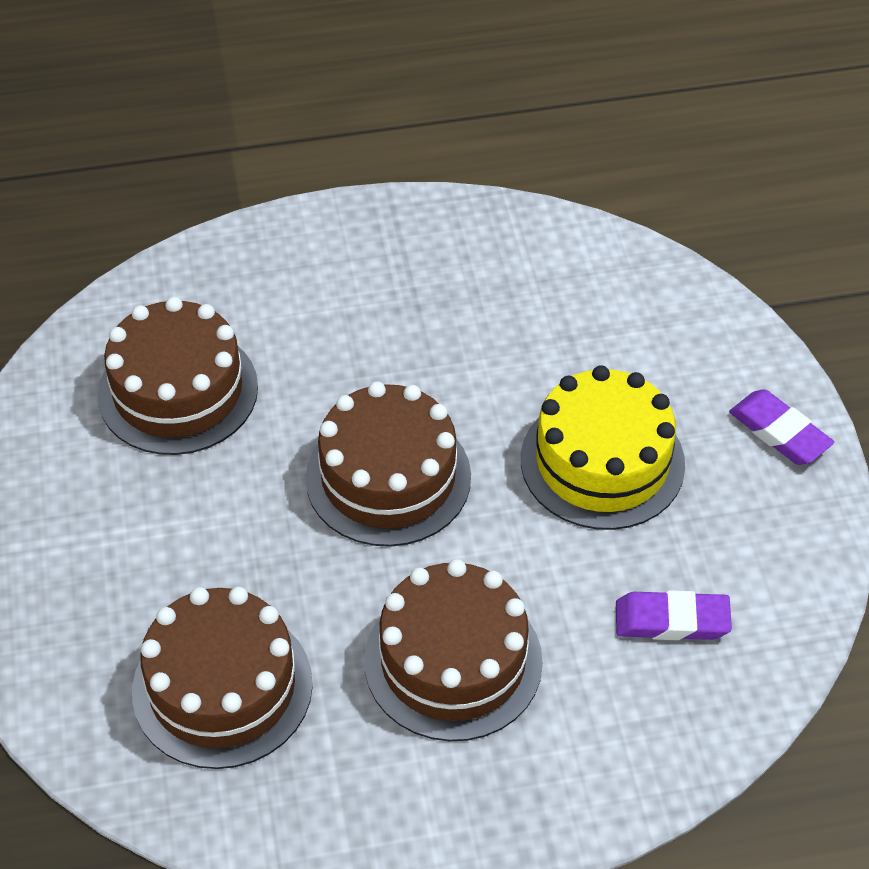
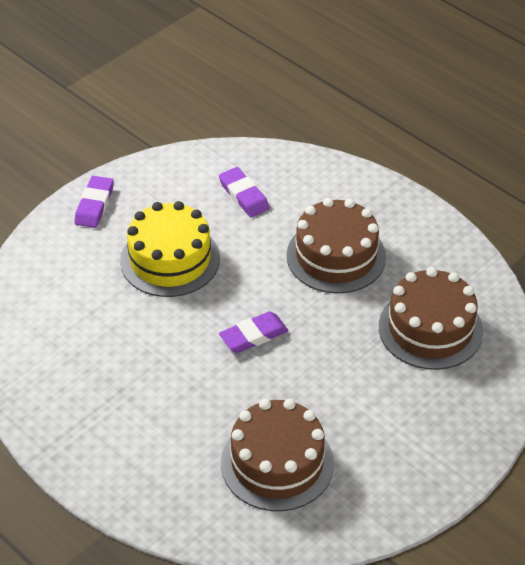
camera: 125 degrees left, 5 degrees down
(388, 477) = (253, 335): brown cake -> purple eraser

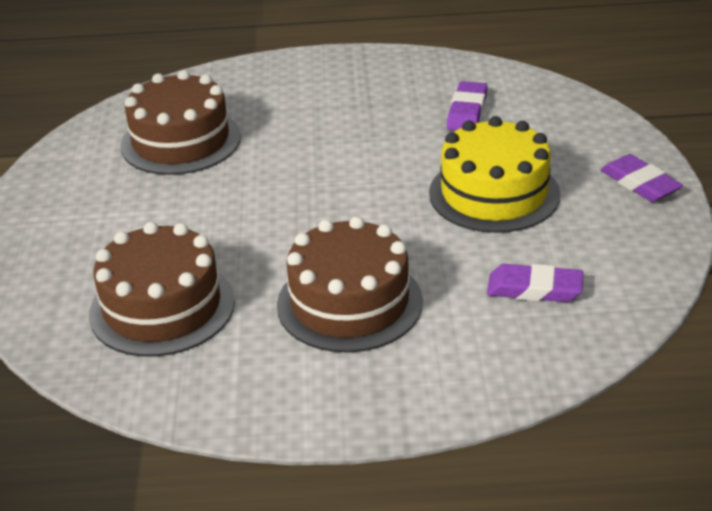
camera: 135 degrees right, 10 degrees down
(253, 335) = (324, 194): purple eraser -> purple eraser (467, 111)

